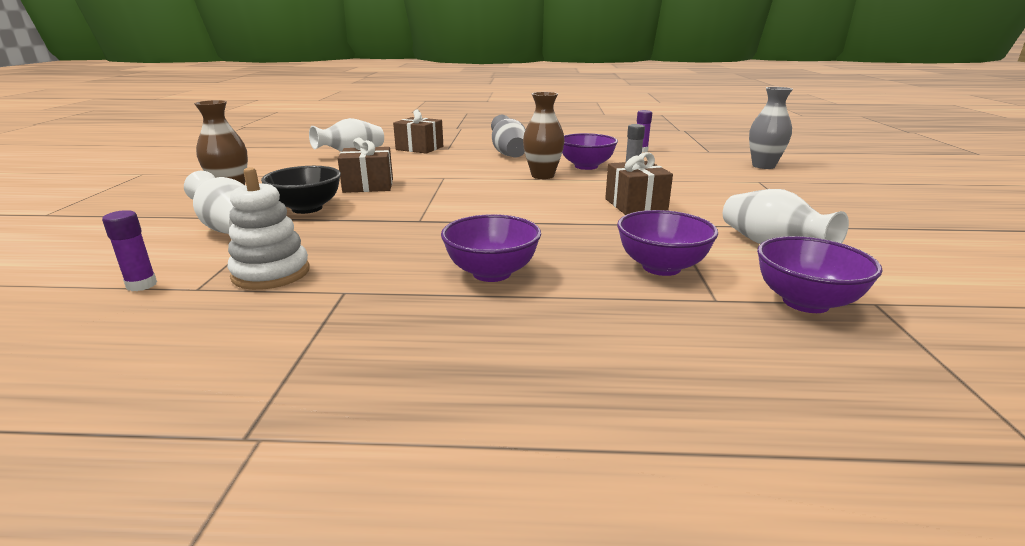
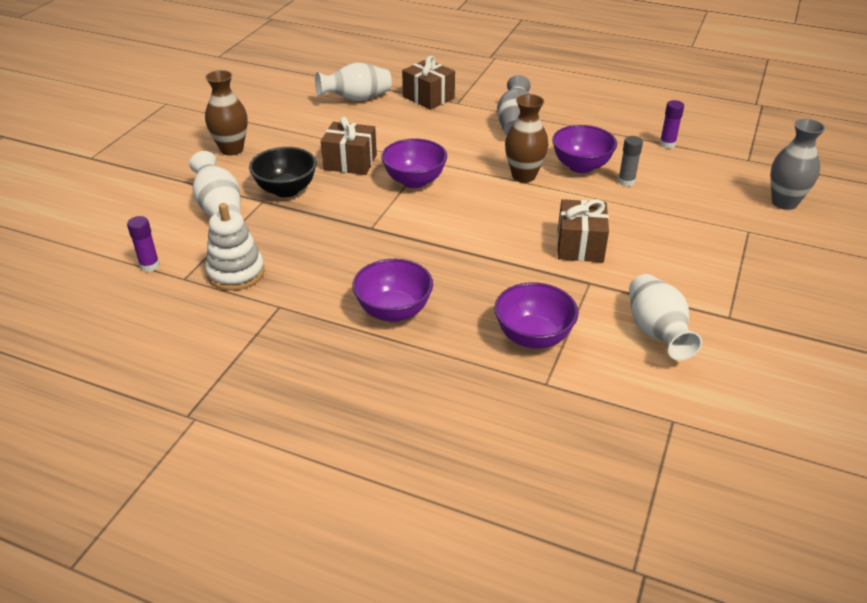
camera: 20 degrees right, 15 degrees up
(805, 302) = (615, 405): purple bowl -> purple bowl (414, 181)

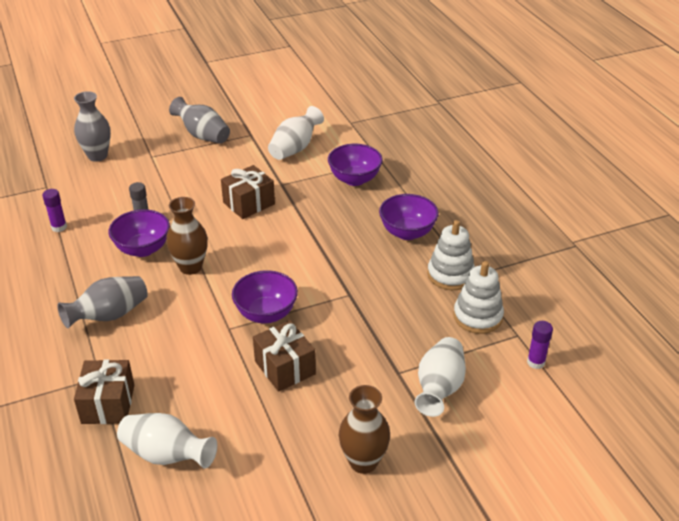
camera: 135 degrees left, 0 degrees up
(286, 190) = (368, 372): black bowl -> none
(300, 295) = (450, 275): none -> white stacking toy
(764, 282) = (202, 135): none -> grey vase

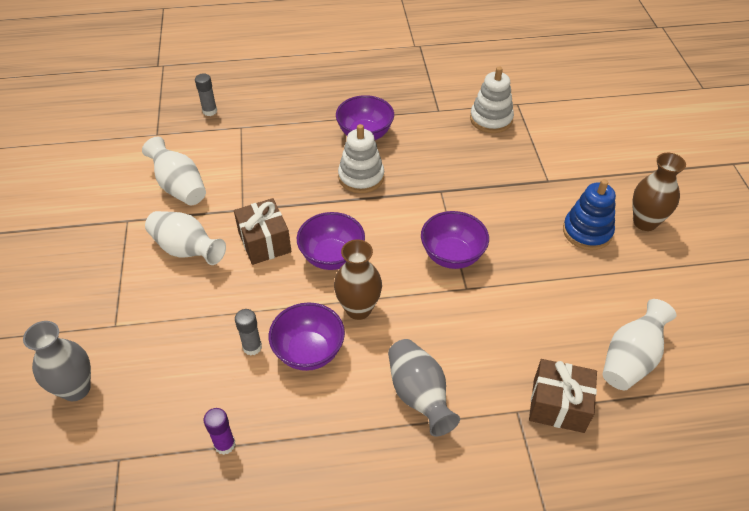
camera: 75 degrees left, 10 degrees up
(202, 135) = (99, 266): grey vase -> none
(285, 367) = (529, 253): brown gift -> none
(330, 411) = (587, 232): none -> blue stacking toy
(354, 179) = (263, 152): purple bowl -> purple bowl (332, 257)
(392, 140) = (210, 111): none -> grey glue stick
(439, 388) = (569, 161): white vase -> white vase (186, 250)
(450, 275) = (434, 122): white stacking toy -> white stacking toy (361, 177)
(536, 362) = (549, 102): purple glue stick -> none

